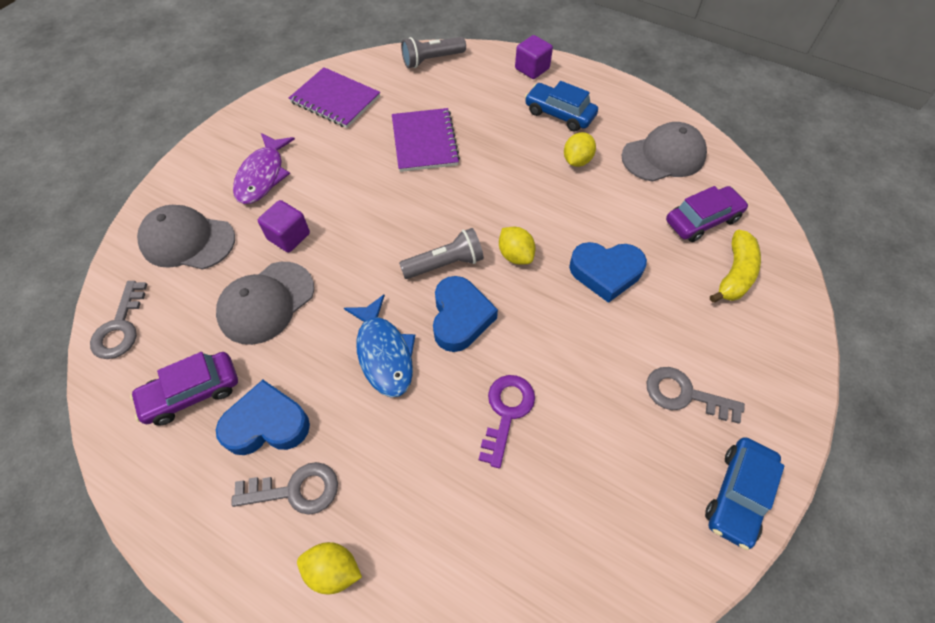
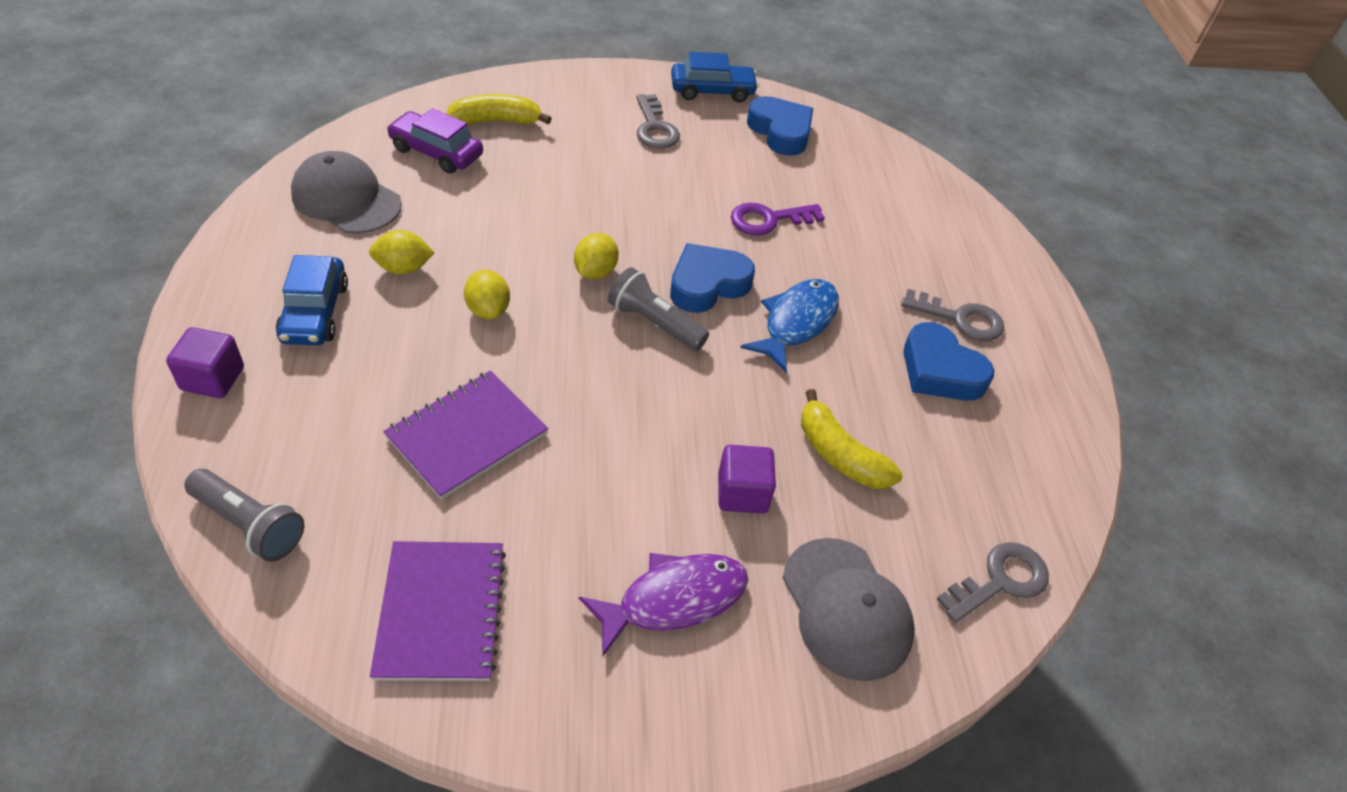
camera: 130 degrees left, 10 degrees down
(192, 393) = (980, 450): purple car -> none
(266, 302) = (839, 455): grey cap -> yellow banana
(295, 490) = (960, 319): grey key -> grey key turned 150 degrees clockwise
(333, 570) = (978, 267): yellow lemon -> yellow lemon (488, 310)
(605, 273) = (563, 201): blue heart -> blue heart (780, 131)

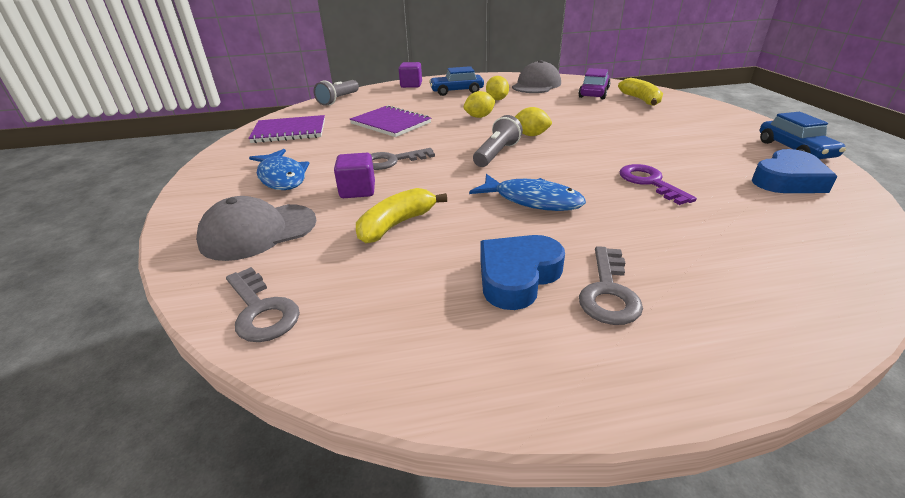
camera: 90 degrees right, 15 degrees down
(655, 128) = (706, 136): grey key -> grey key (392, 161)
(674, 600) = (282, 177): purple fish -> blue fish
(707, 284) = (548, 166): blue heart -> none

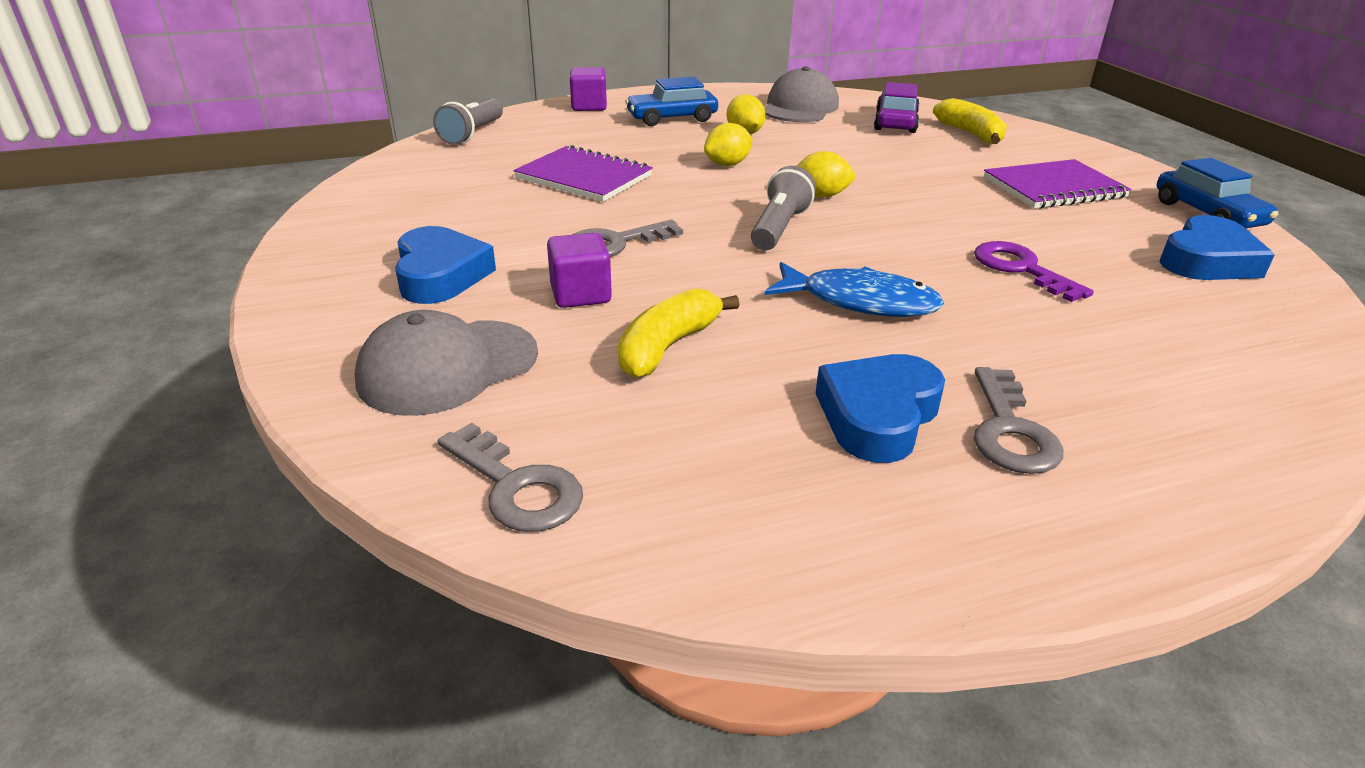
camera: 10 degrees left, 0 degrees up
(282, 177) = (440, 275): blue fish -> blue heart
(289, 131) = (412, 193): purple notebook -> purple notebook (1054, 188)

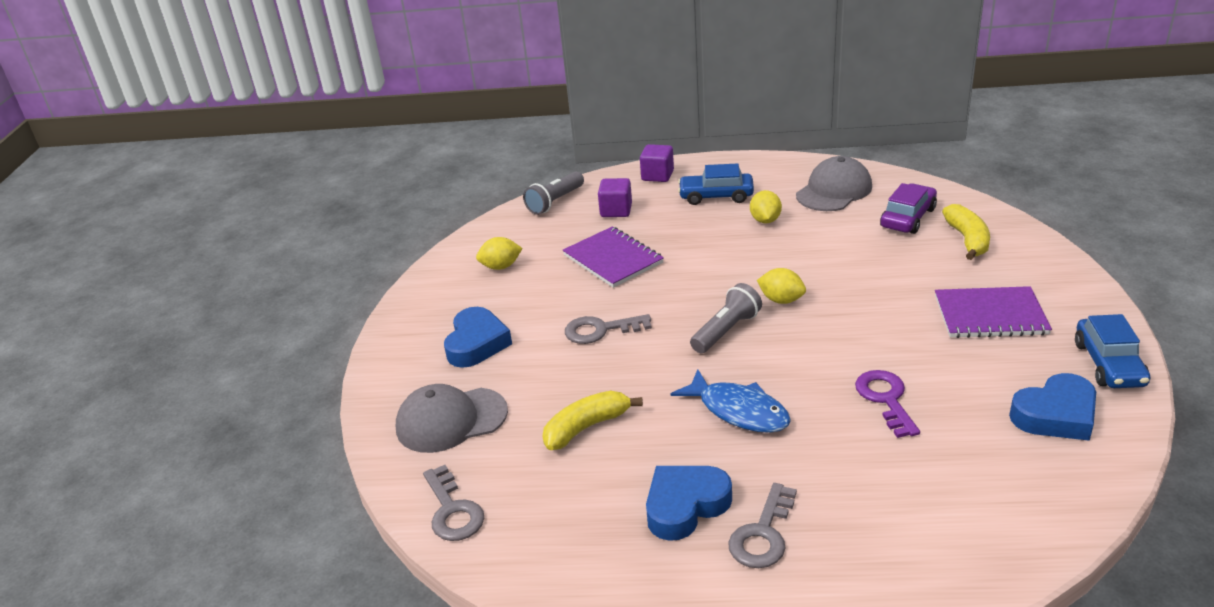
camera: 25 degrees right, 0 degrees up
(580, 294) = (555, 374): purple cube -> purple cube (616, 210)
(727, 164) = (729, 256): yellow lemon -> yellow lemon (501, 266)

